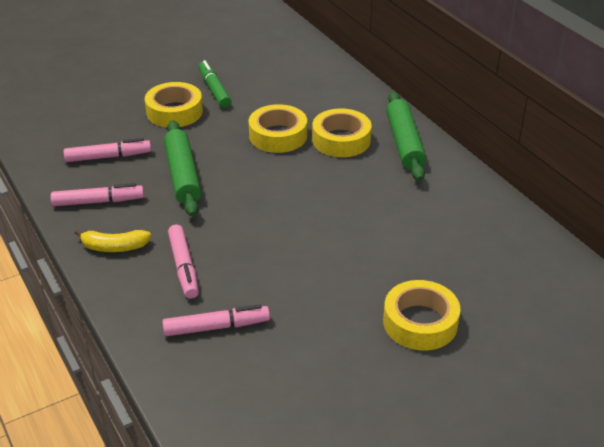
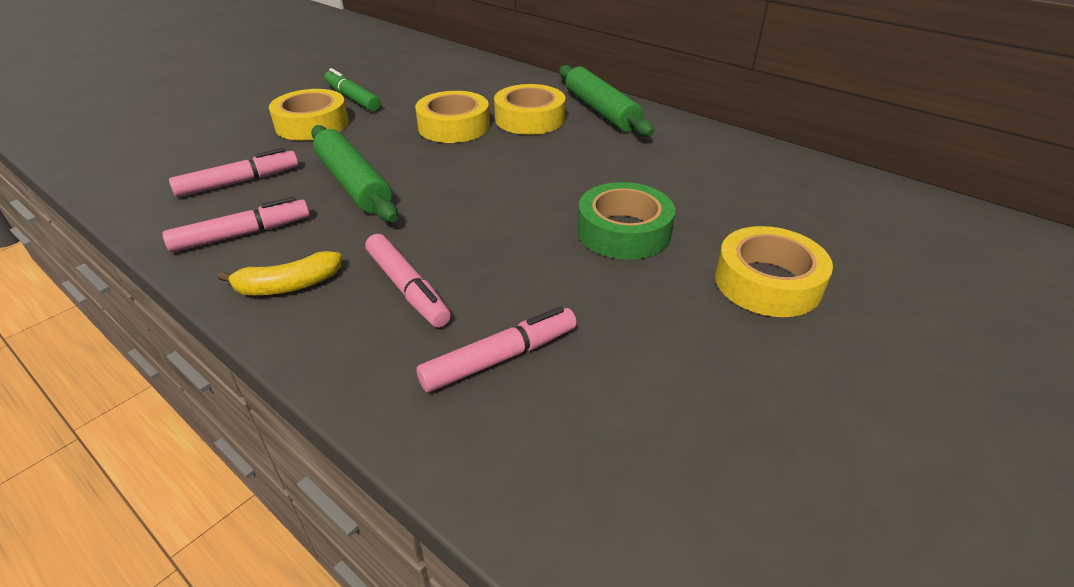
camera: 20 degrees left, 0 degrees up
(348, 259) = (623, 231): none -> green tape

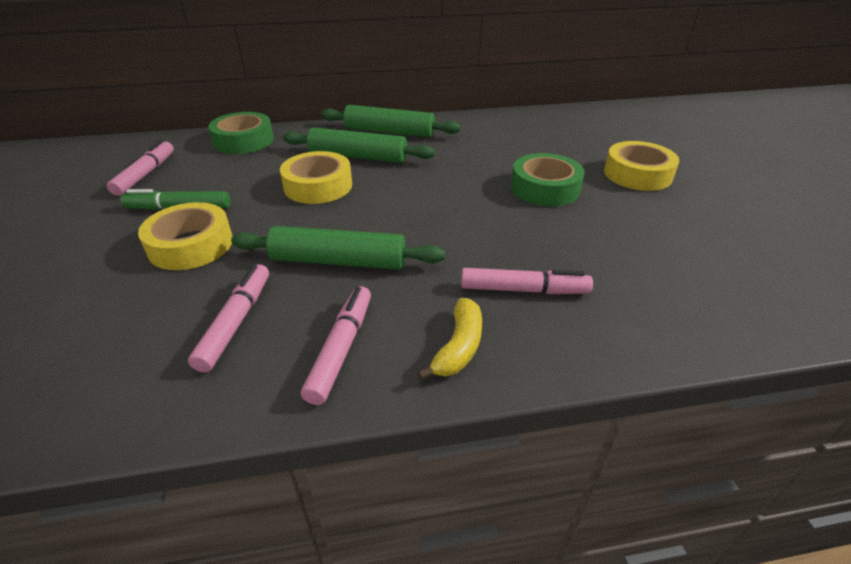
camera: 50 degrees left, 0 degrees up
(480, 70) = (244, 141): none -> green tape
(499, 358) = (637, 283): pink marker -> pink marker (145, 174)
(529, 119) = (358, 156): yellow tape -> green rolling pin

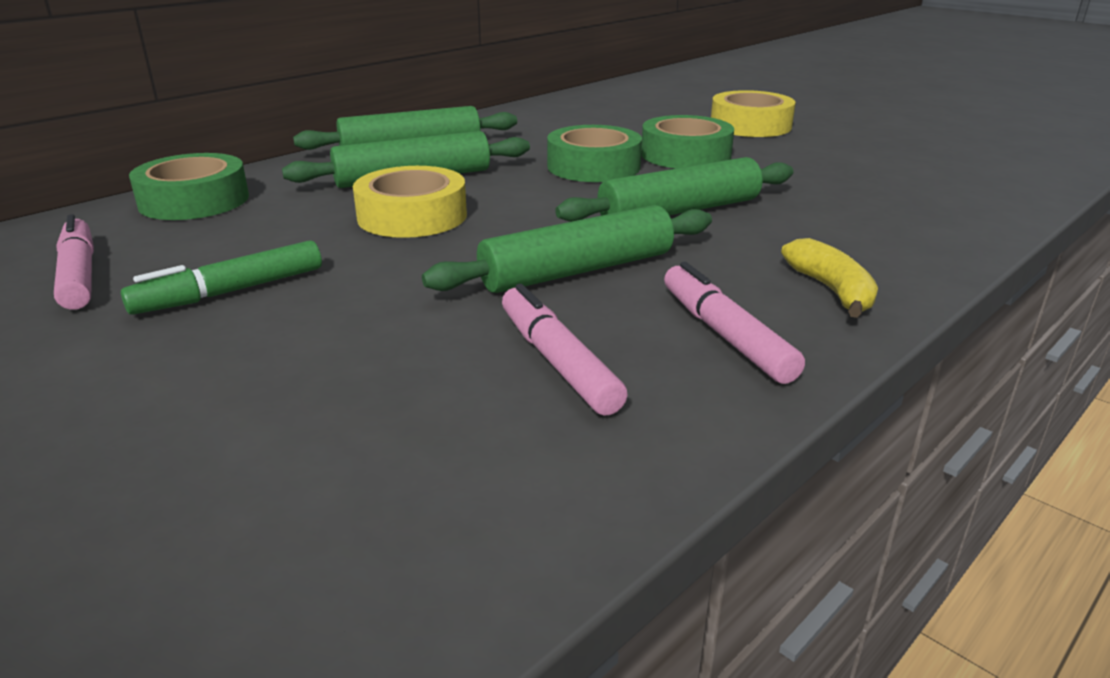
camera: 35 degrees left, 10 degrees down
(191, 245) = (335, 320): yellow tape -> none
(466, 237) = (679, 211): none -> green rolling pin
(469, 179) = (593, 166): none -> green tape
(523, 290) = (808, 232): pink marker -> none

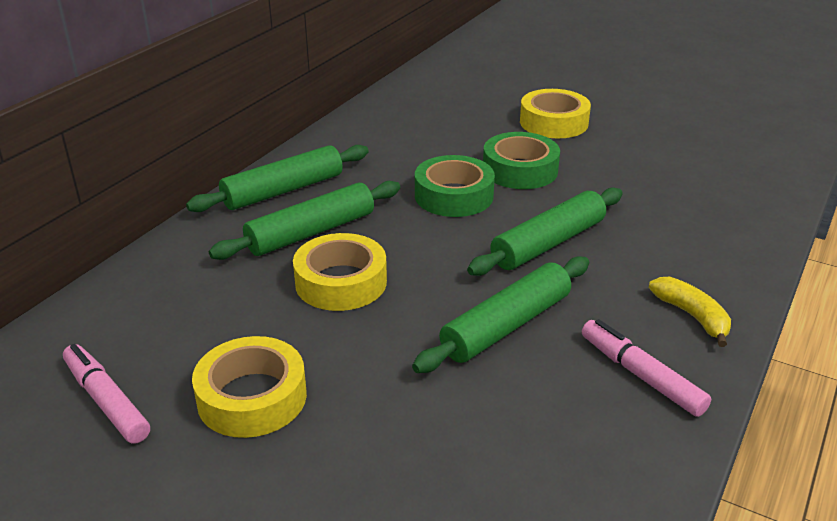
camera: 15 degrees left, 5 degrees up
(194, 200) = (136, 291): green tape -> none
(231, 292) = (252, 397): green marker -> yellow tape
(557, 362) = (542, 424): pink marker -> none

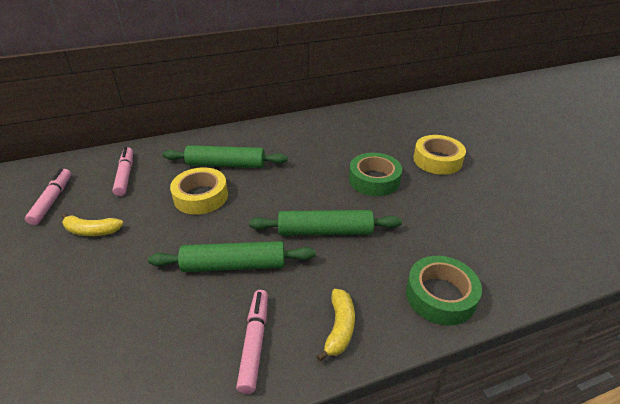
camera: 40 degrees right, 5 degrees up
(176, 313) = (125, 175): none -> pink marker
(252, 397) = (91, 231): yellow tape -> yellow banana
(283, 190) = (246, 138): green rolling pin -> none
(453, 196) = (317, 178): green tape -> green tape (440, 295)

